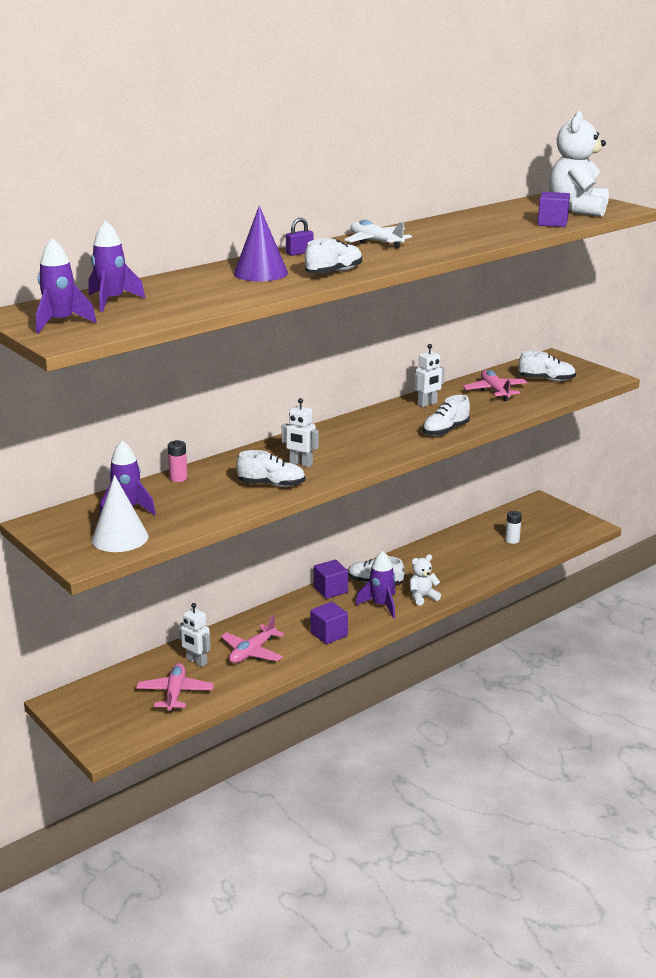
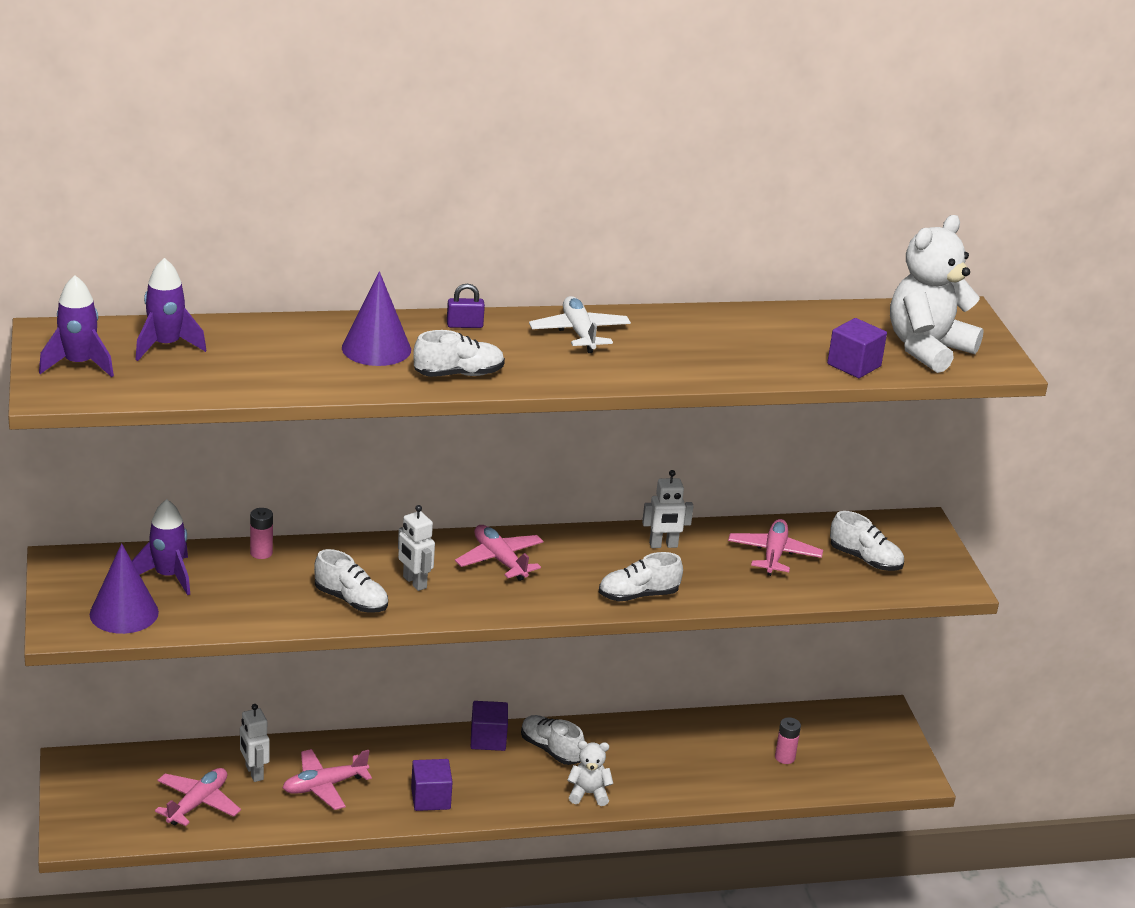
camera: 25 degrees right, 5 degrees up
(120, 538) = (124, 613): white cone -> purple cone
(340, 438) = (500, 560): none -> pink plane
(381, 605) = (528, 785): purple rocket -> none
(512, 540) = (784, 757): white battery -> pink battery

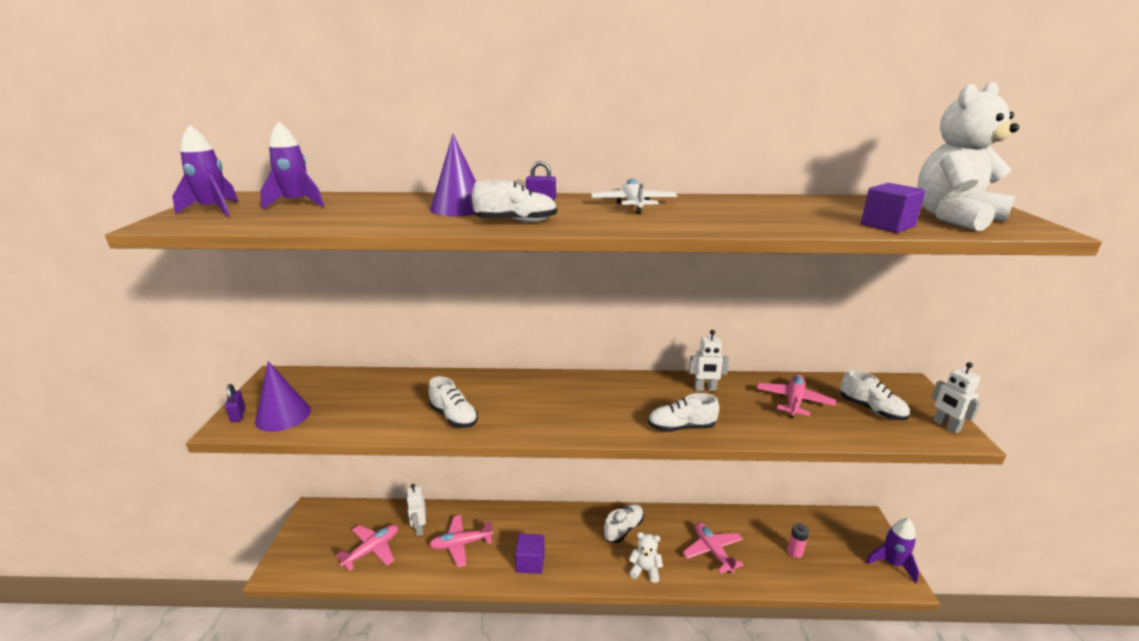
camera: 15 degrees right, 5 degrees down
(61, 616) = (238, 414): none -> purple padlock
(168, 576) = (335, 390): purple rocket -> purple rocket (891, 563)
(261, 553) = (410, 378): pink battery -> none
(414, 582) = (507, 406): white robot -> white robot (946, 426)
(488, 739) = (582, 516): purple cube -> none
(500, 560) = (578, 393): pink plane -> pink plane (713, 551)
(551, 750) = (623, 529): white shoe -> white shoe turned 75 degrees clockwise

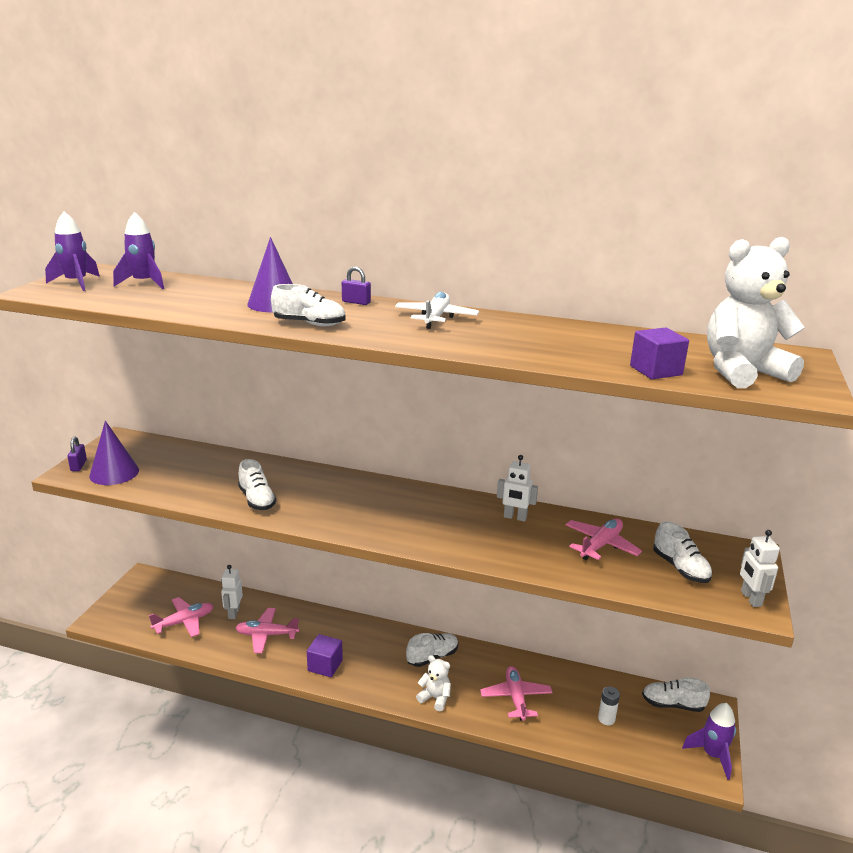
camera: 15 degrees right, 0 degrees up
(681, 427) = (464, 547): white shoe -> white shoe (672, 704)
(794, 552) = (606, 719): pink battery -> white battery

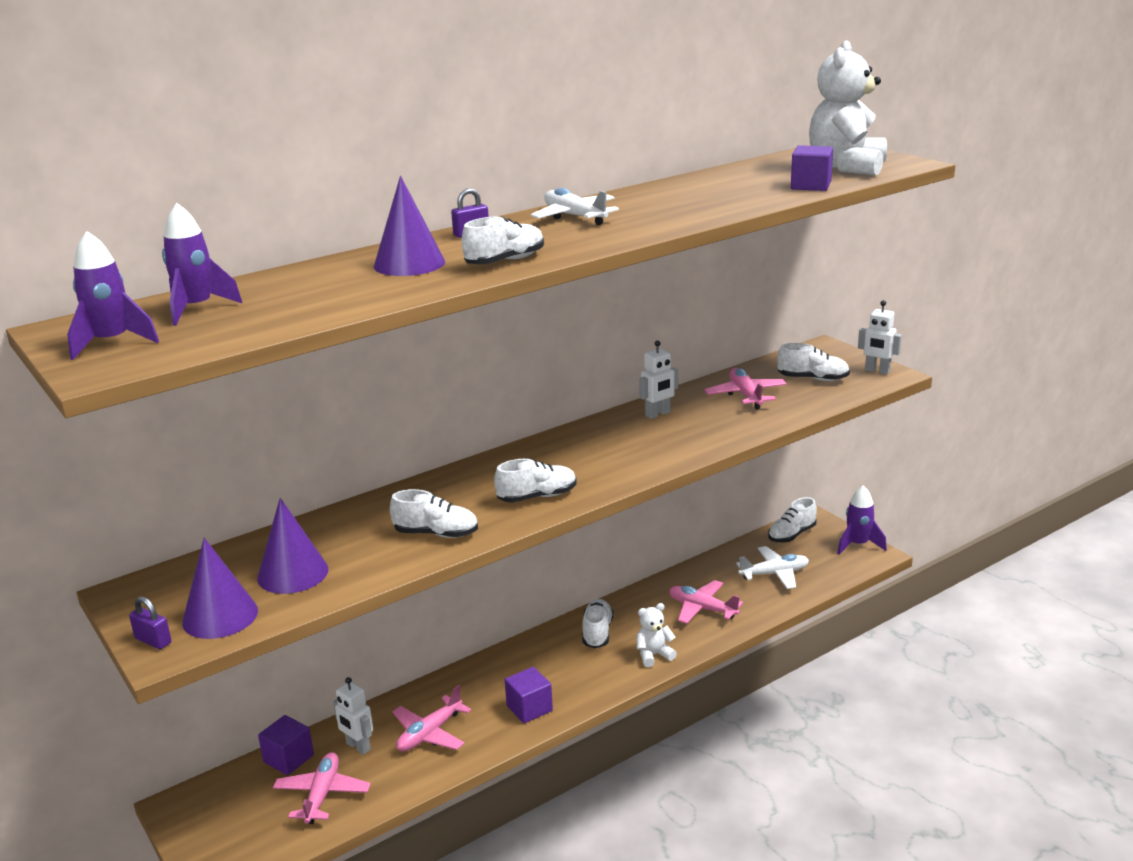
camera: 50 degrees left, 0 degrees up
(173, 474) = (293, 573): none -> purple cone
(205, 593) = (288, 758): none -> purple cube
(338, 516) = (537, 497): none -> white shoe
(606, 719) = (774, 574): white battery -> white plane

